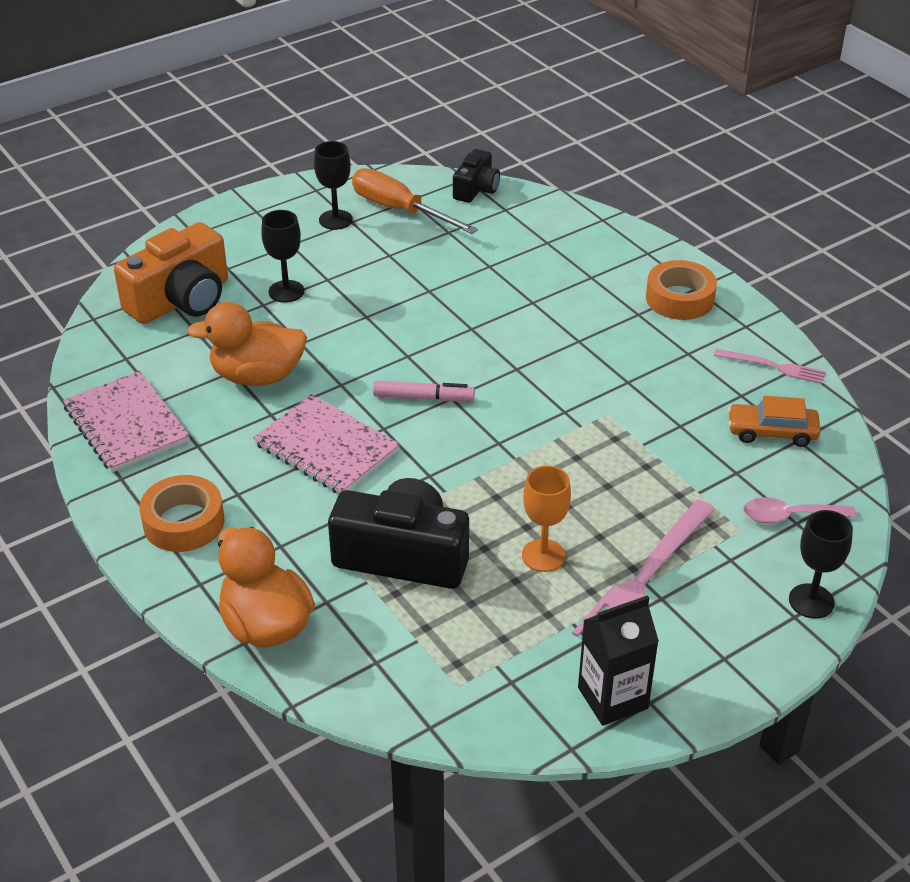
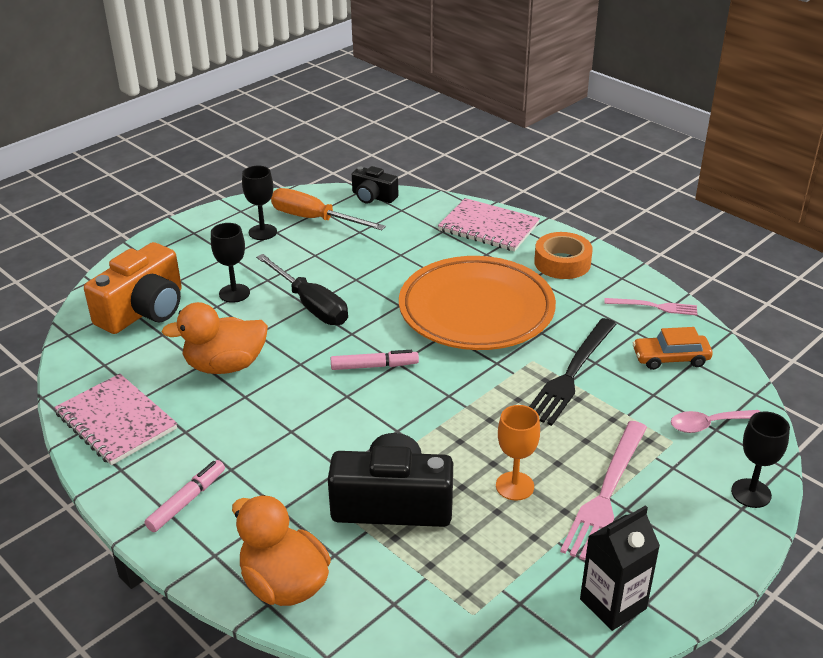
camera: 10 degrees left, 5 degrees down
(183, 522) = (187, 501): orange tape -> pink marker
(326, 448) = (301, 419): pink notebook -> pink notebook (488, 227)
(369, 316) = (310, 305): none -> black screwdriver
(476, 189) = (373, 197): black camera -> black camera turned 105 degrees clockwise
(559, 345) = (476, 310): none -> orange plate
(649, 434) = (572, 373): none -> black fork

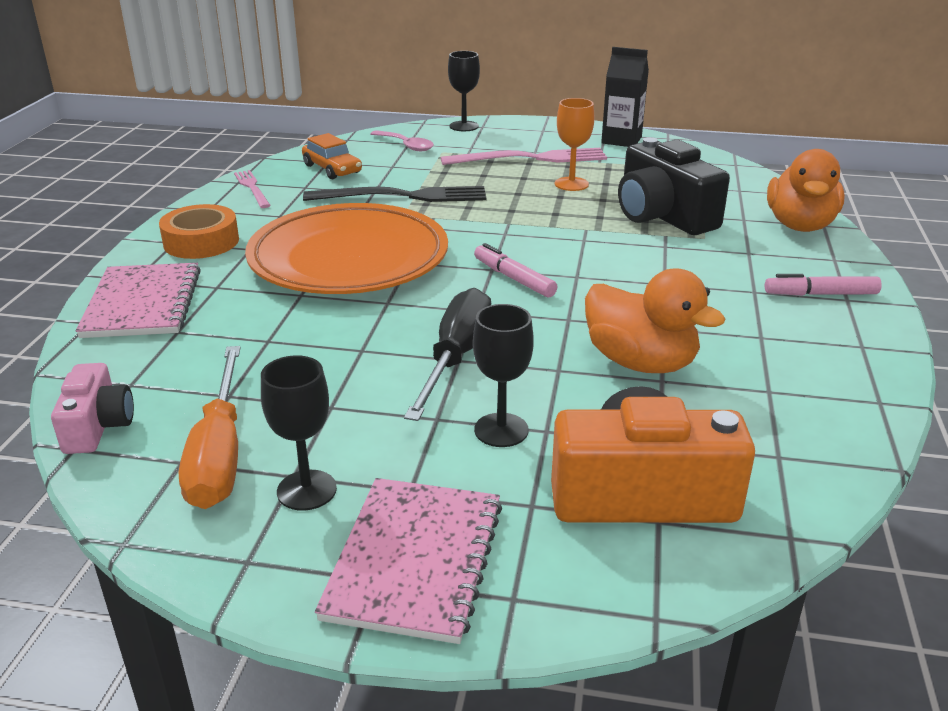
camera: 125 degrees left, 5 degrees down
(116, 421) = (826, 386): pink notebook -> pink notebook (415, 560)
(373, 197) = (98, 426): black camera -> pink camera

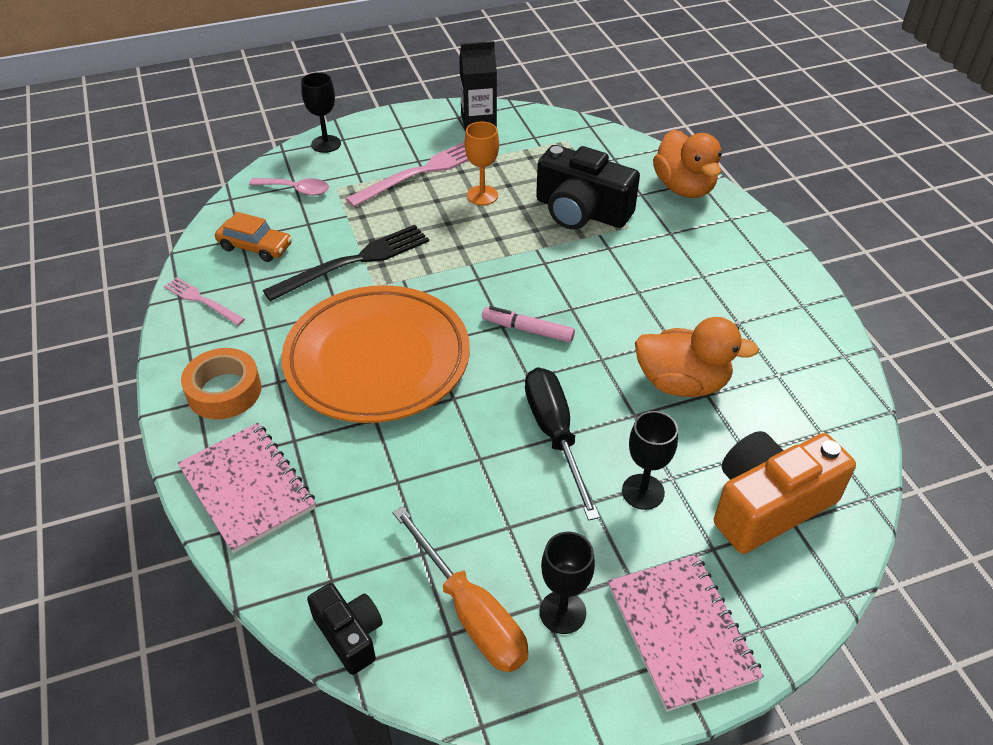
camera: 30 degrees left, 15 degrees up
(98, 426) = (350, 634): pink camera -> black camera
(820, 294) = (746, 261): pink marker -> none

